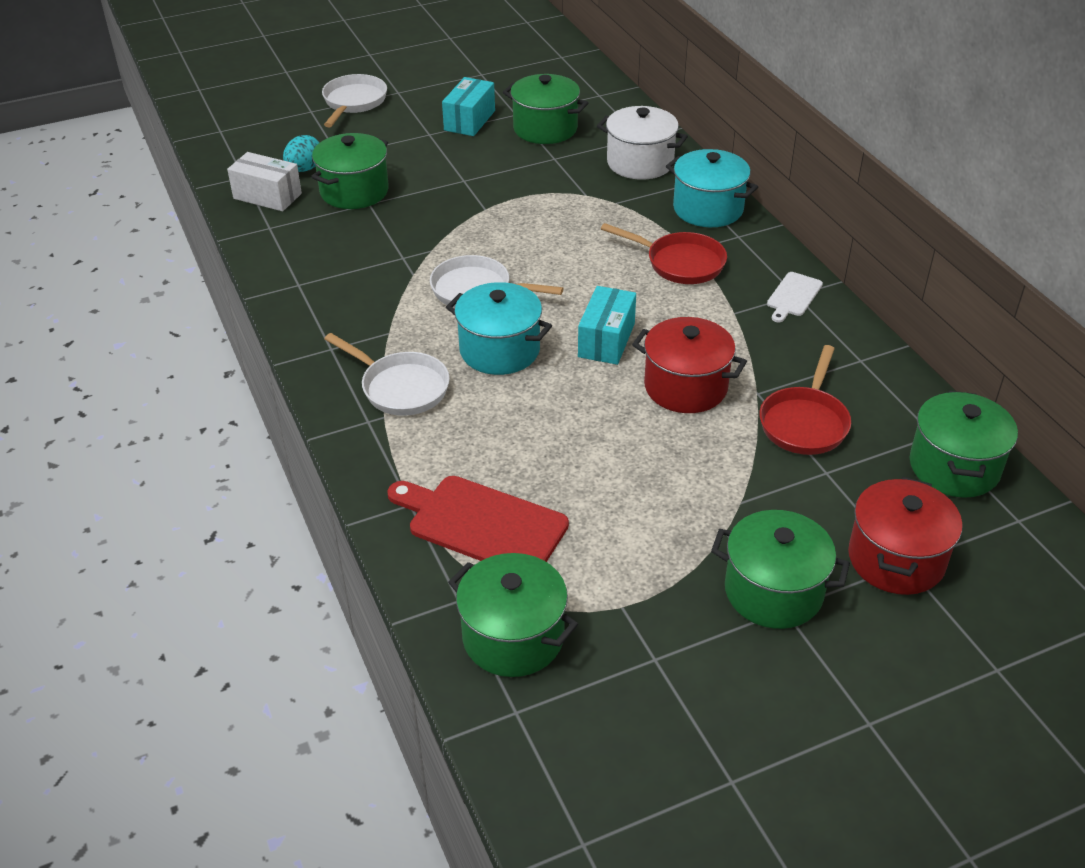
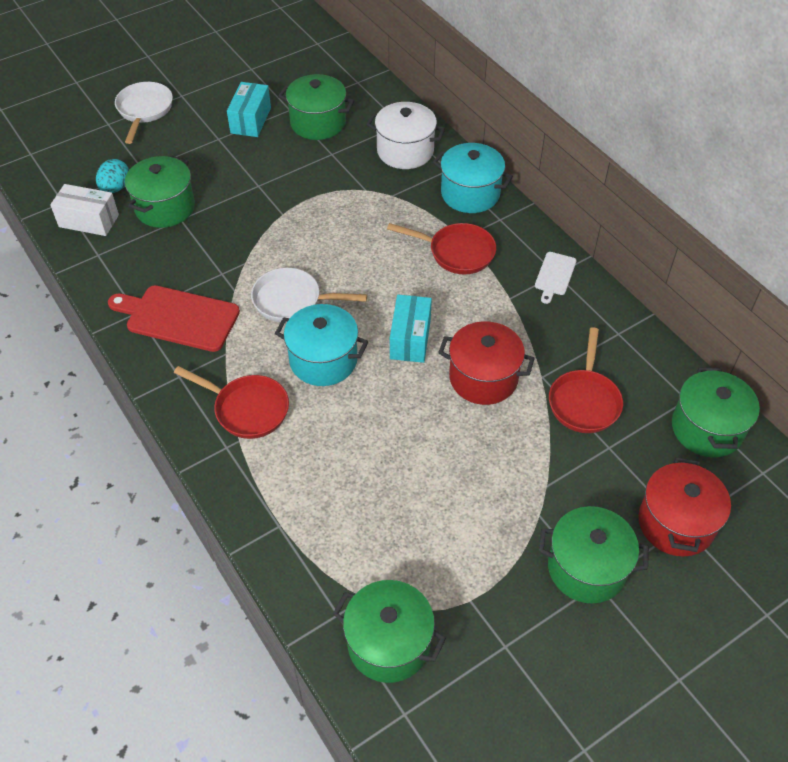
camera: 10 degrees left, 10 degrees up
(400, 387) = (247, 409): white pan -> red pan
(482, 524) = (342, 537): red cutting board -> red cutting board (178, 318)

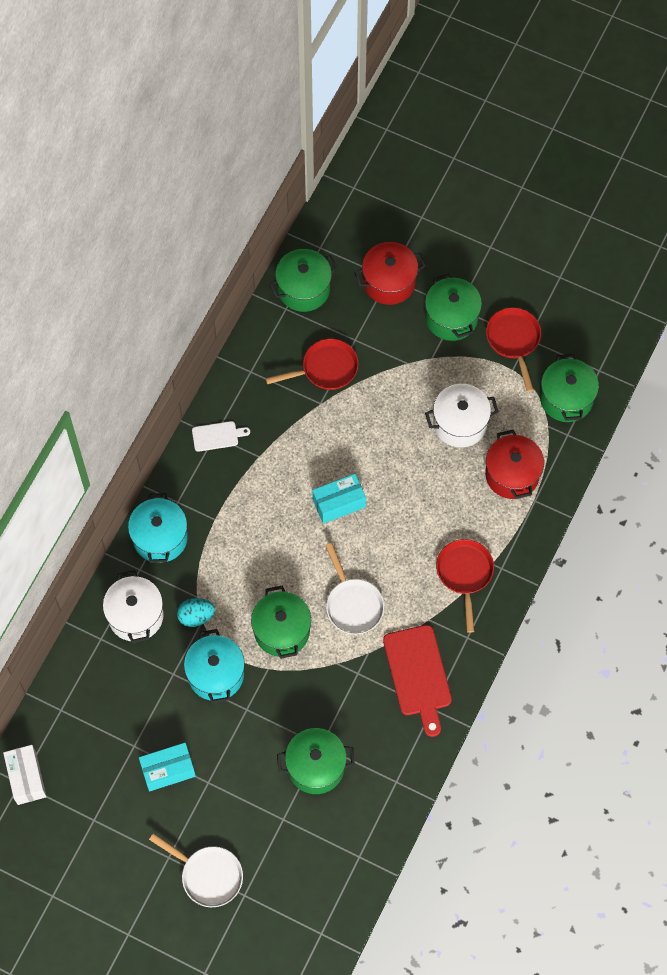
camera: 120 degrees left, 15 degrees up
(89, 221) = (366, 817): white box -> white box (27, 778)
(115, 188) = (318, 824): turquoise egg -> turquoise egg (196, 616)
(144, 110) = (208, 875): white pan -> white pan turned 120 degrees counterclockwise
(318, 123) = (139, 710): green pot -> green pot (282, 631)
(323, 360) = (393, 550): turquoise pot -> turquoise pot (216, 674)
(431, 499) = (460, 423): none -> white pot
(457, 252) = (233, 515): red pan -> red pan (514, 340)
(483, 378) = (344, 439): red pot -> red pot (512, 474)

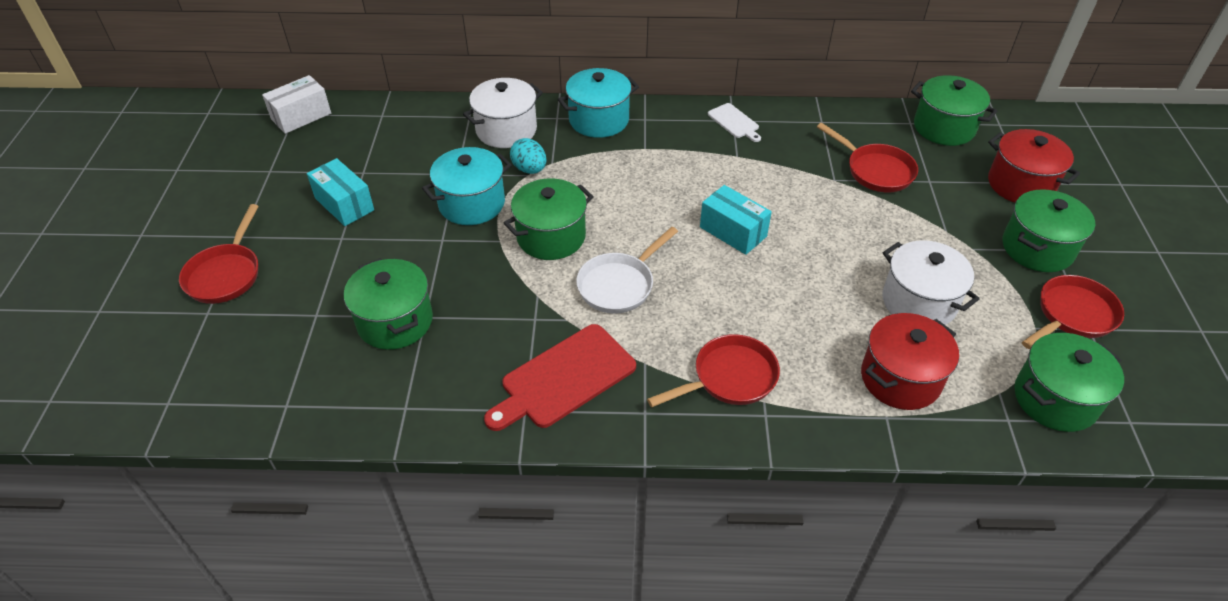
camera: 65 degrees right, 20 degrees down
(208, 875) = (225, 274): white pan -> red pan

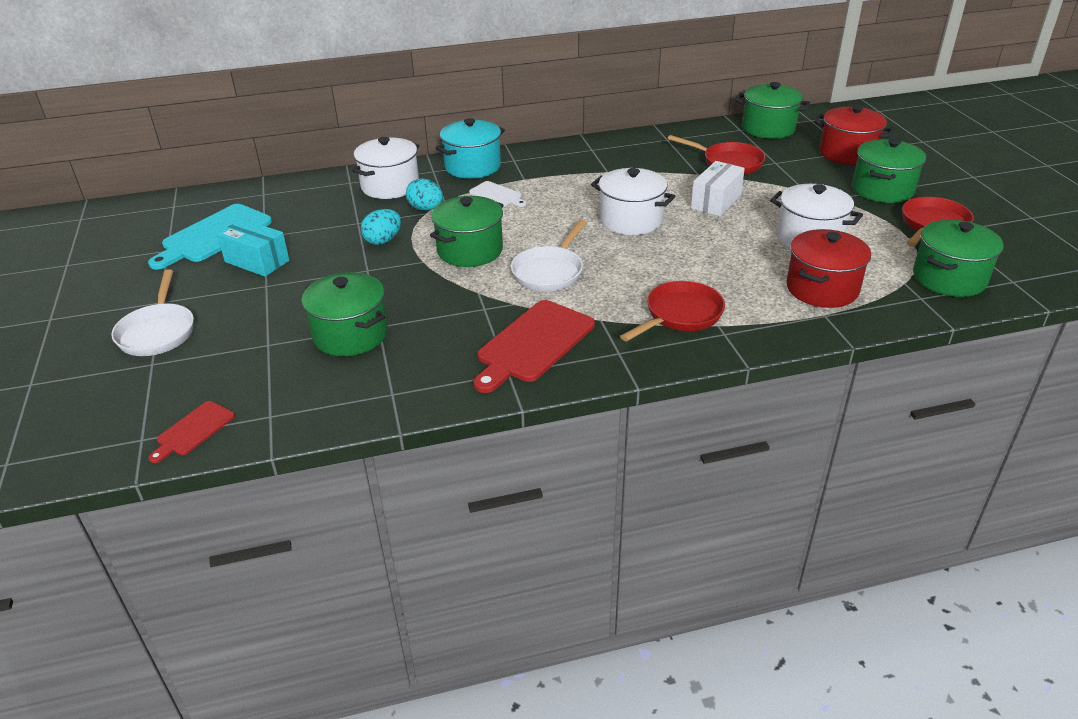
camera: 15 degrees left, 10 degrees down
(214, 405) = (193, 430): none -> red cutting board
(225, 274) = (158, 332): red pan -> white pan
(301, 116) = (181, 207): white box -> white box (716, 202)
(317, 161) = (214, 235): none -> turquoise cutting board
(471, 203) = (383, 240): turquoise pot -> turquoise egg
(733, 232) = (631, 220): turquoise box -> white pot
(734, 122) = (593, 150): white cutting board -> white cutting board (497, 195)

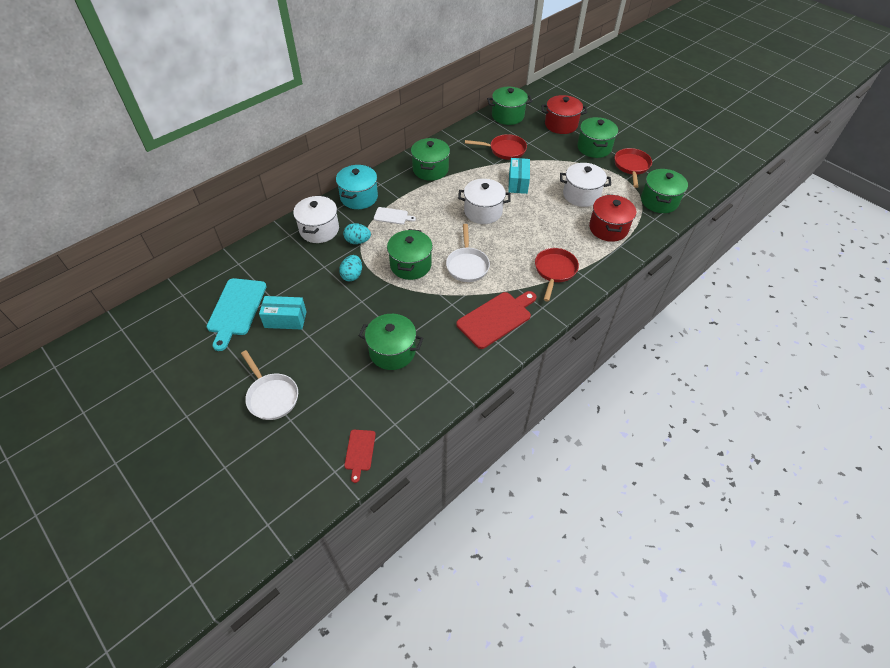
camera: 30 degrees left, 15 degrees up
(533, 344) = (496, 318): red cutting board -> red cutting board turned 135 degrees counterclockwise
(597, 160) = (430, 169): none -> green pot
(716, 202) = (518, 183): white box -> turquoise box

